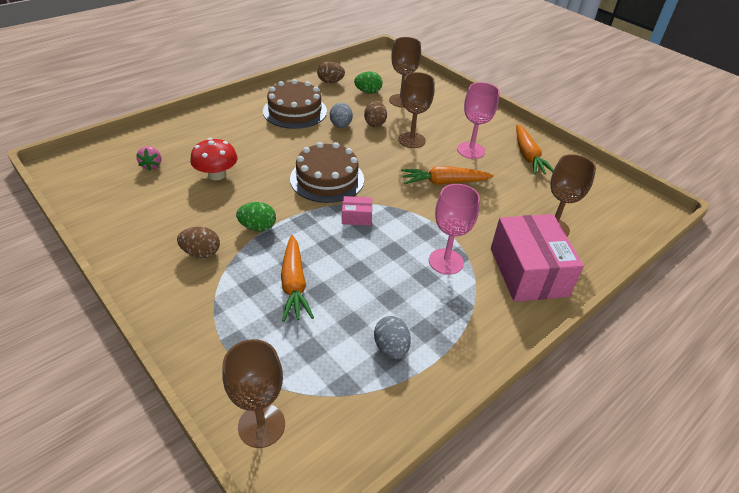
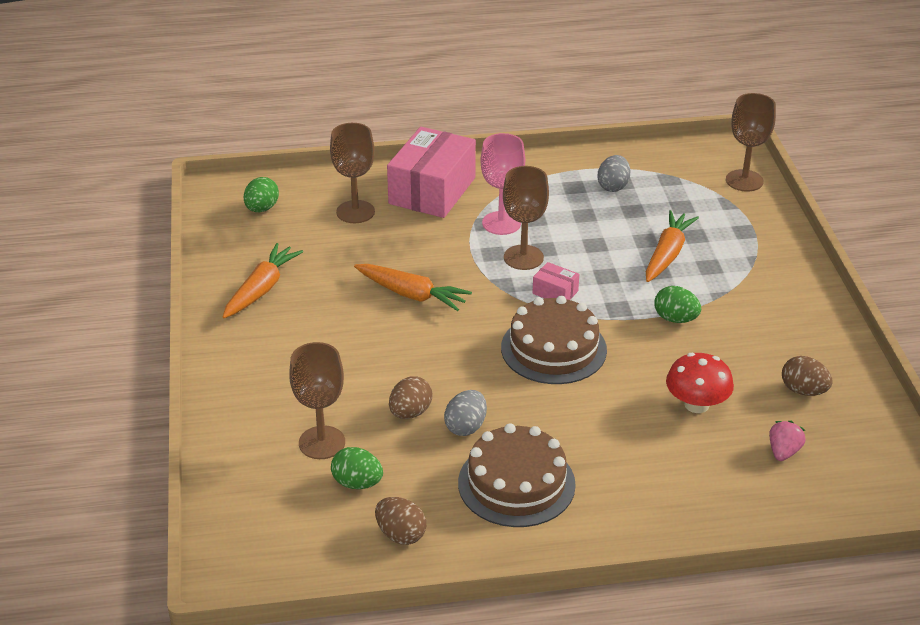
camera: 145 degrees left, 5 degrees down
(201, 253) = (750, 313): brown egg -> brown egg (803, 391)
(411, 140) = (386, 365): brown goblet -> brown goblet (523, 257)
(471, 150) = (324, 322): pink goblet -> none
(609, 207) = (262, 209): none -> green egg

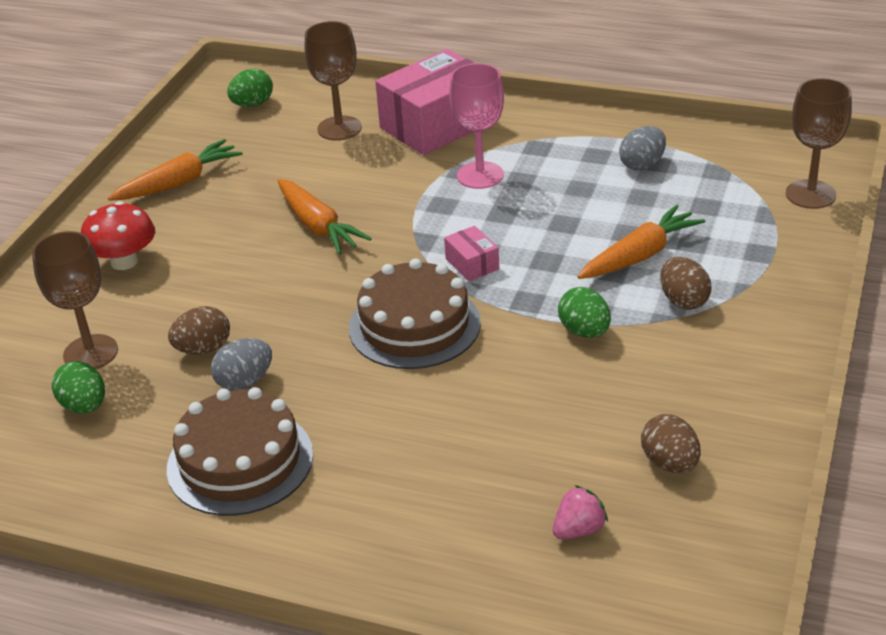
camera: 30 degrees right, 0 degrees up
(400, 534) = (74, 475): brown egg -> brown egg (683, 301)
(523, 257) = (471, 217): brown goblet -> none
(696, 404) = (522, 438): red mushroom -> red mushroom (124, 261)

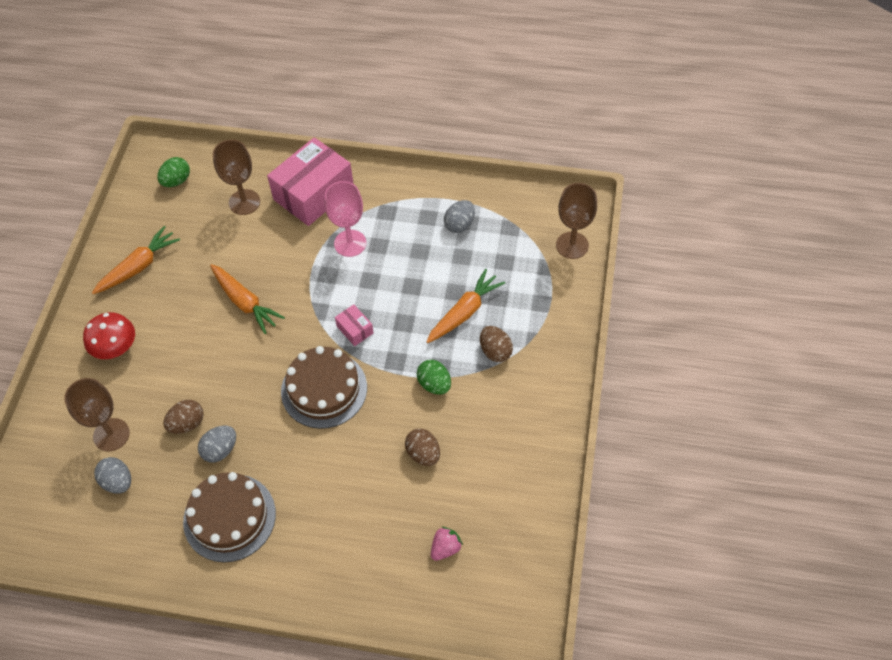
camera: 10 degrees left, 20 degrees up
(84, 406) = (118, 482): green egg -> grey egg
(670, 463) = (495, 490): brown egg -> brown egg (423, 454)

